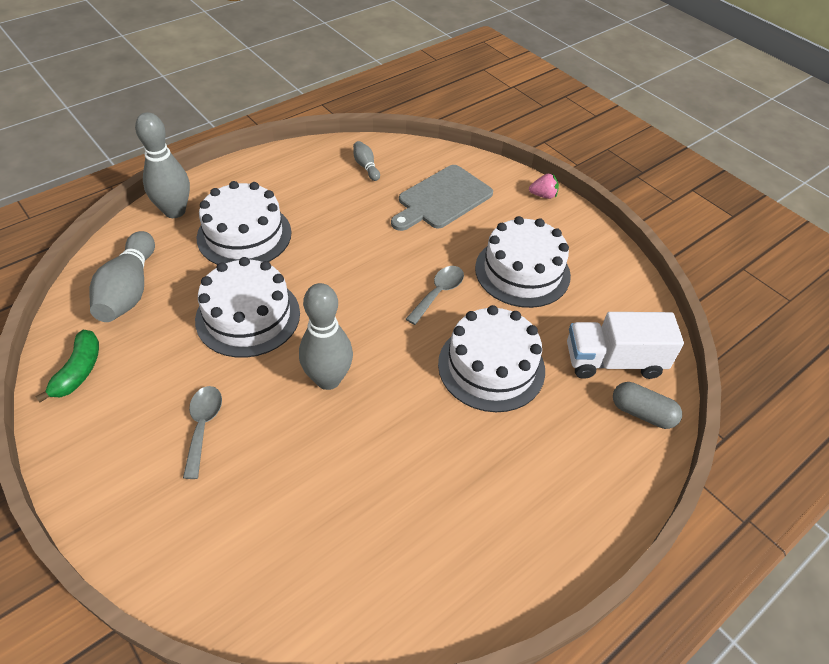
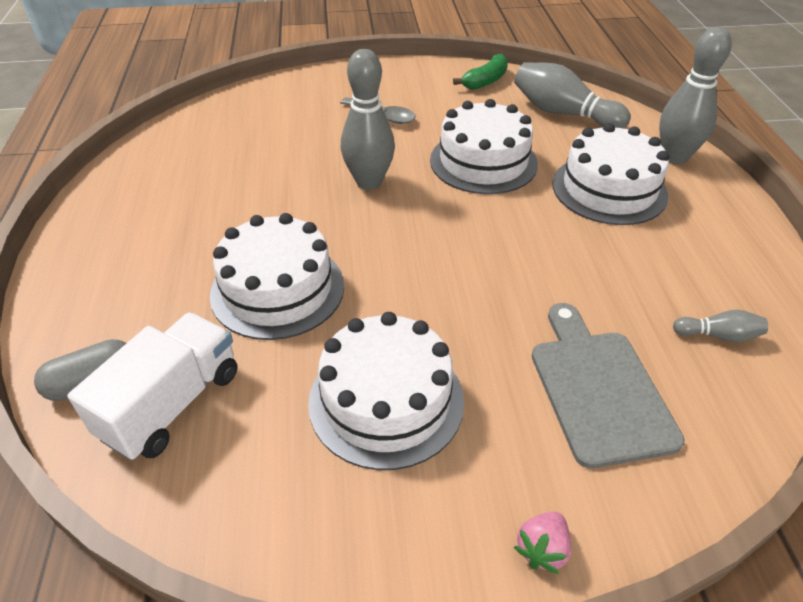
camera: 125 degrees right, 5 degrees down
(79, 371) = (485, 81): green banana -> green banana turned 90 degrees counterclockwise
(438, 293) = (413, 298): grey spoon -> none

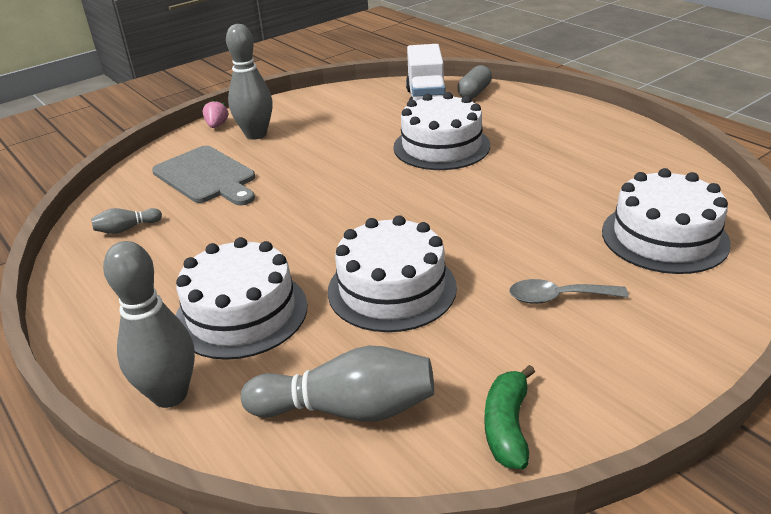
camera: 150 degrees right, 10 degrees down
(369, 182) = (474, 225): grey bowling pin -> grey bowling pin (256, 134)
(386, 400) = (324, 134): white cake -> white cake (664, 237)

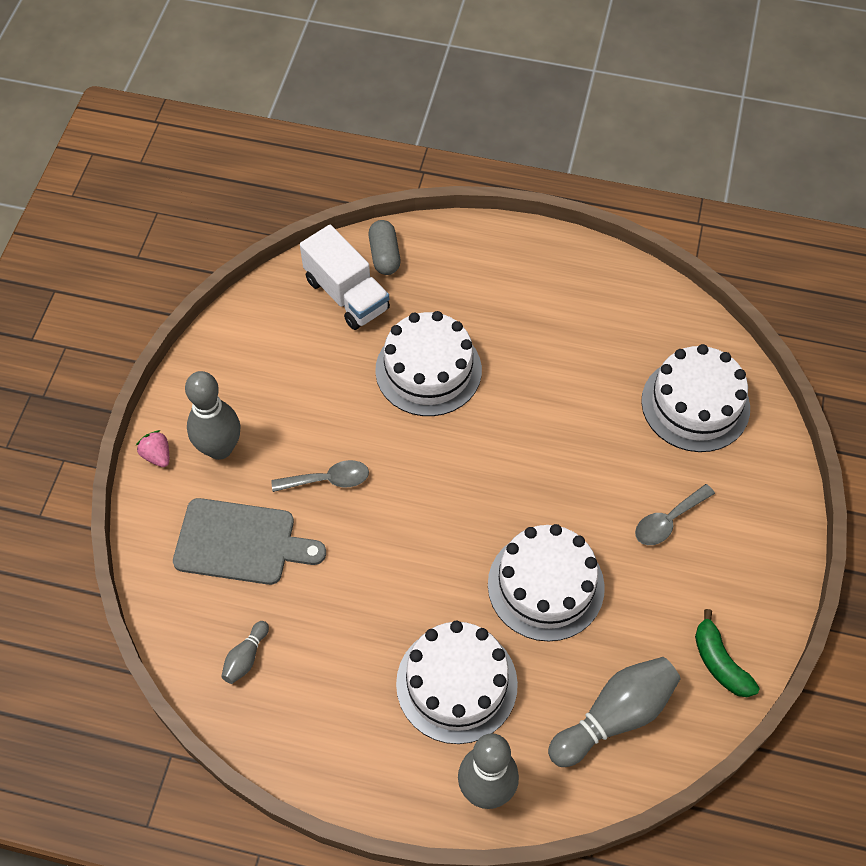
camera: 40 degrees left, 25 degrees up
(302, 170) = (328, 480): none -> grey spoon

